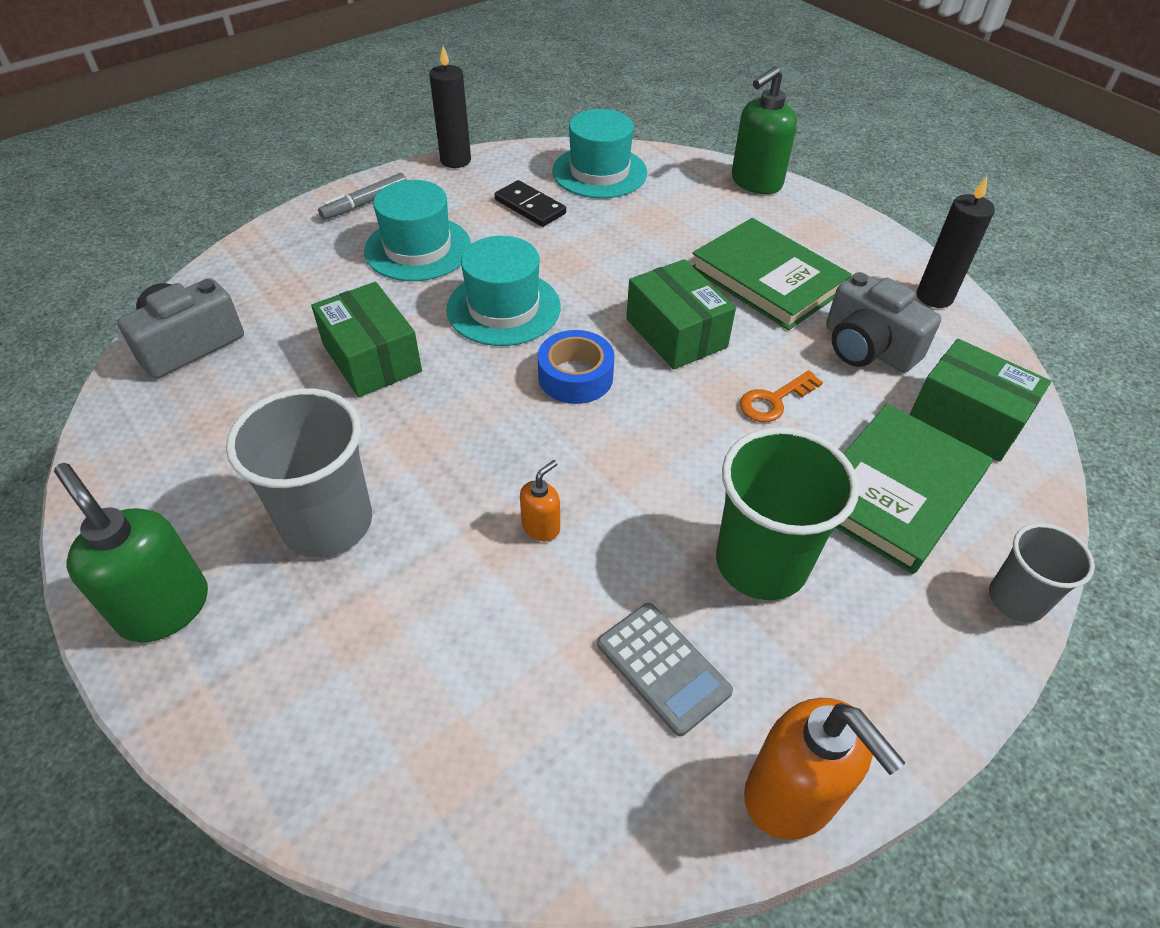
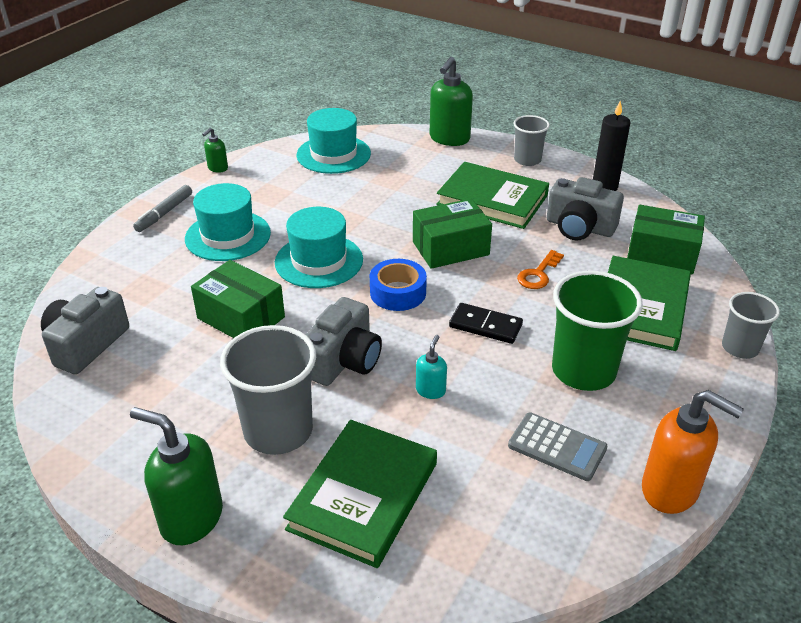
camera: 20 degrees left, 10 degrees down
(375, 650) = (363, 496): none -> green book
(455, 160) = (217, 168): black candle -> green soap dispenser
(457, 451) = (343, 361): none -> grey camera
(530, 207) = (296, 189): black domino -> black domino (485, 326)
(541, 527) = (430, 390): orange soap dispenser -> turquoise soap dispenser
(676, 333) = (450, 248): green box -> green box turned 60 degrees counterclockwise
(845, 234) = (527, 160): none -> grey cup

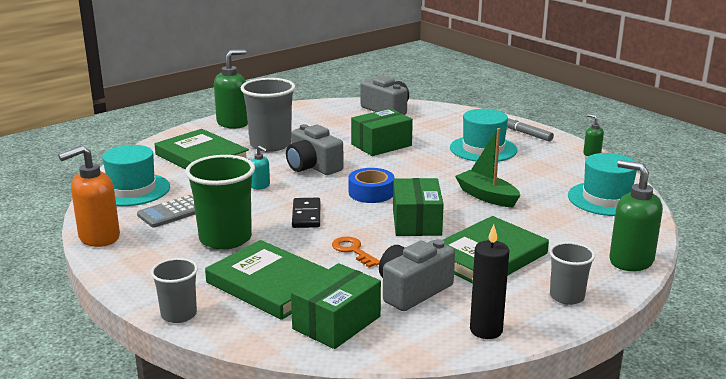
camera: 110 degrees right, 15 degrees down
(319, 261) = (431, 173): turquoise hat -> turquoise hat (132, 190)
(364, 216) = (486, 196): none -> green boat
(485, 326) = (306, 215): black domino -> black domino turned 45 degrees counterclockwise

